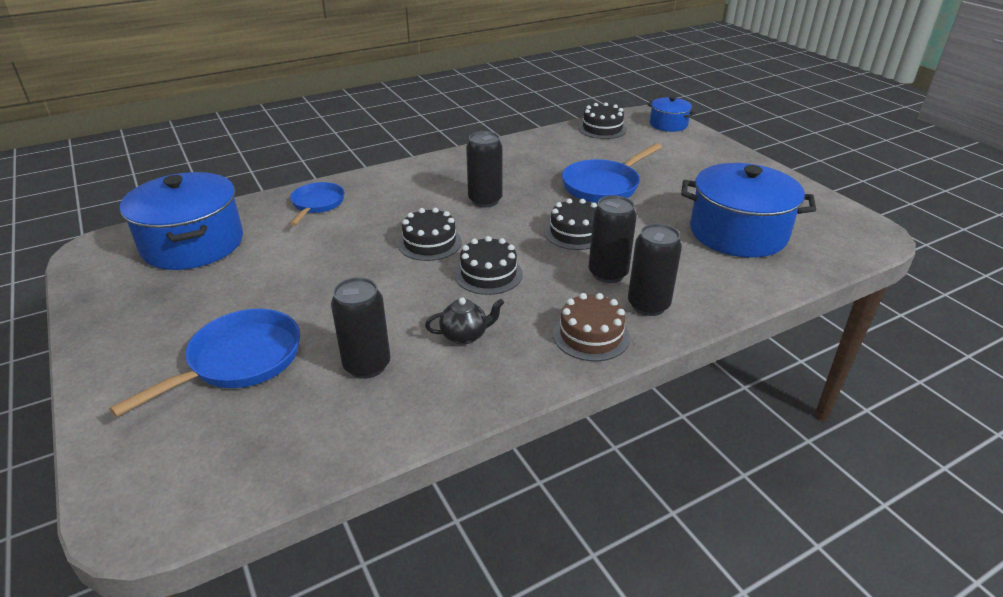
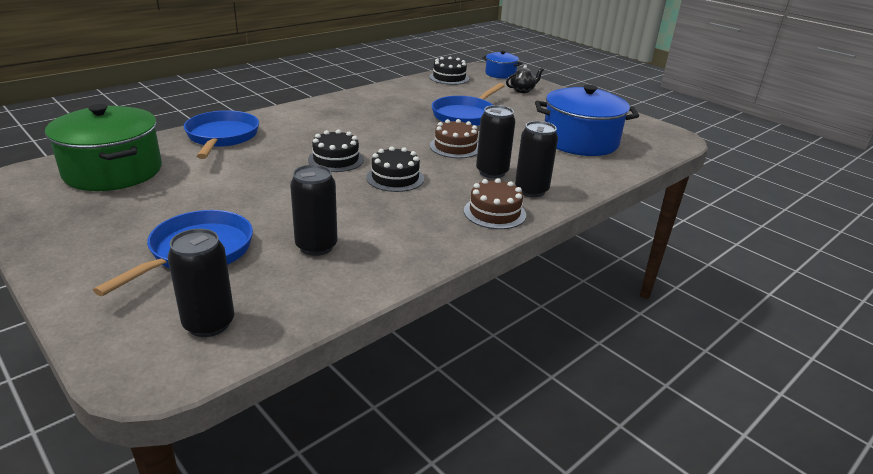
camera: 15 degrees left, 5 degrees down
(193, 244) = (113, 171): blue pot -> green pot
(317, 204) = (222, 137): blue pan -> blue pan, size x1.51
(465, 335) = (392, 220): black teapot -> black teapot (522, 90)
(485, 200) = (371, 129): black can -> black can (209, 324)
(575, 233) = (455, 147): black cake -> brown cake

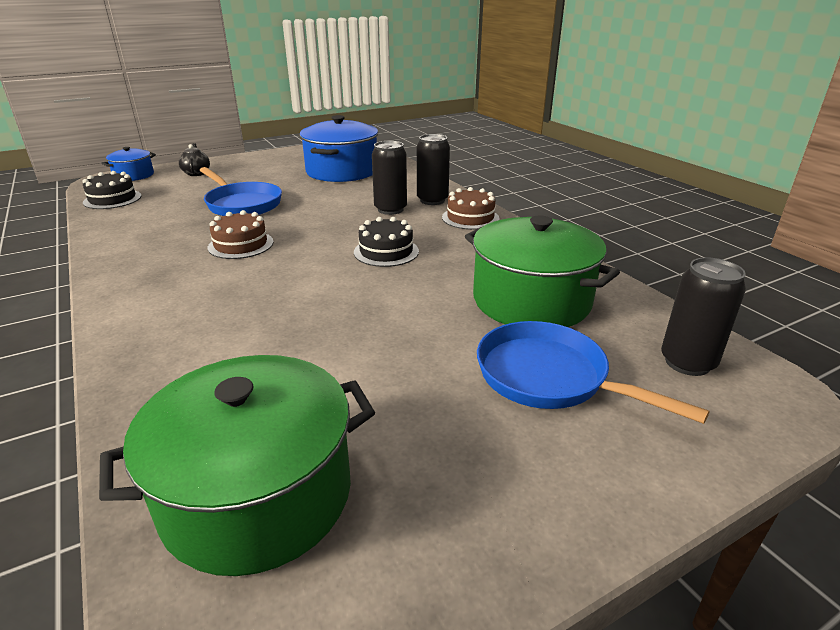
camera: 75 degrees left, 0 degrees up
(222, 137) = (180, 370): blue pan -> none
(316, 246) = (531, 300): black can -> green pot
(336, 159) = (321, 281): black cake -> none
(455, 147) = (324, 217): brown cake -> brown cake (241, 245)

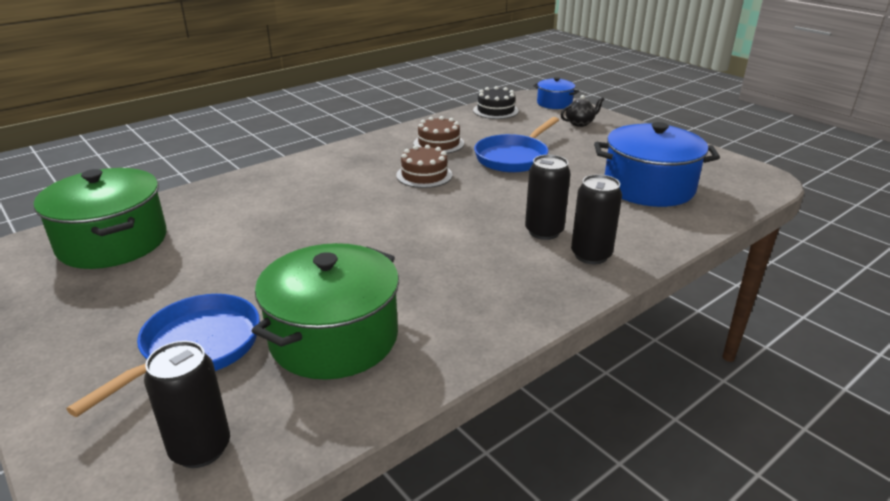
camera: 80 degrees right, 0 degrees up
(386, 252) = (430, 242): black cake -> none
(470, 218) = (547, 287): brown cake -> brown cake (438, 143)

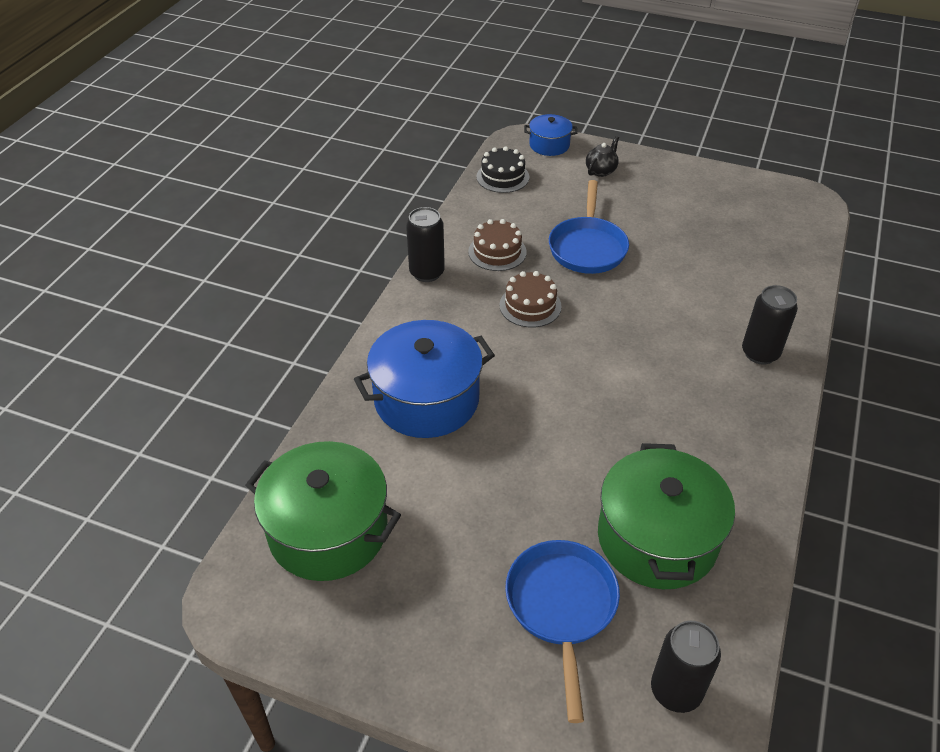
camera: 30 degrees left, 15 degrees up
(544, 232) = (701, 340): black can -> black can (427, 273)
(648, 187) = (734, 246): blue pot -> blue pot (426, 399)

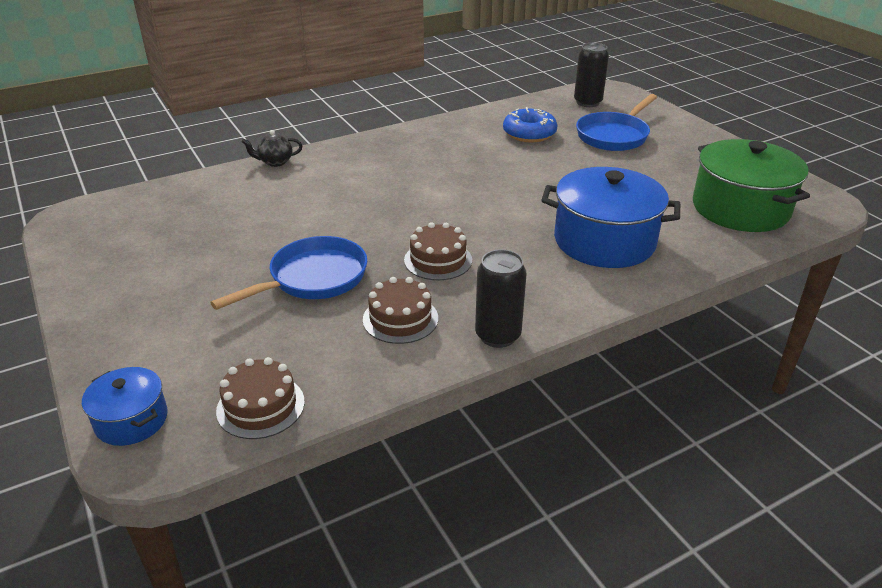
camera: 140 degrees left, 10 degrees down
(502, 177) = (260, 406): black cake -> brown cake
(601, 170) = (152, 346): black teapot -> black teapot (275, 162)
(657, 538) = (529, 134): green pot -> blue donut
(760, 353) = (328, 163): black can -> none

